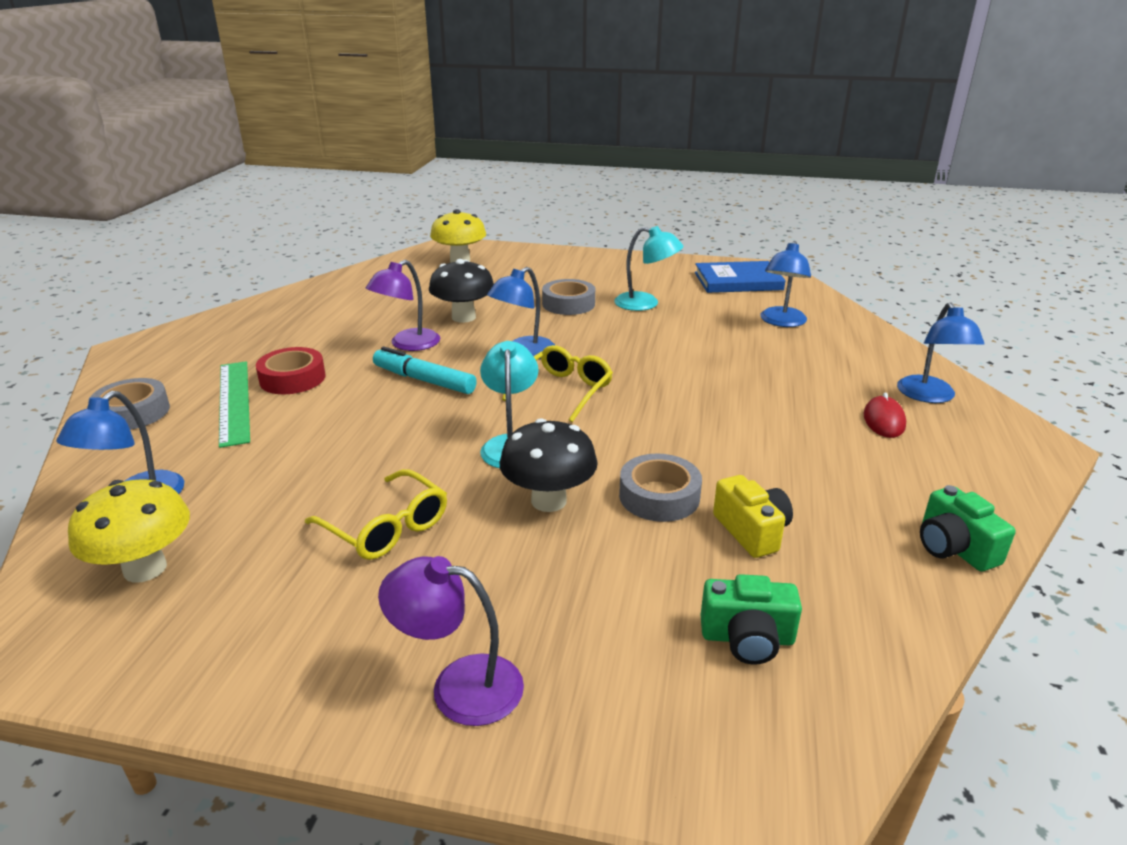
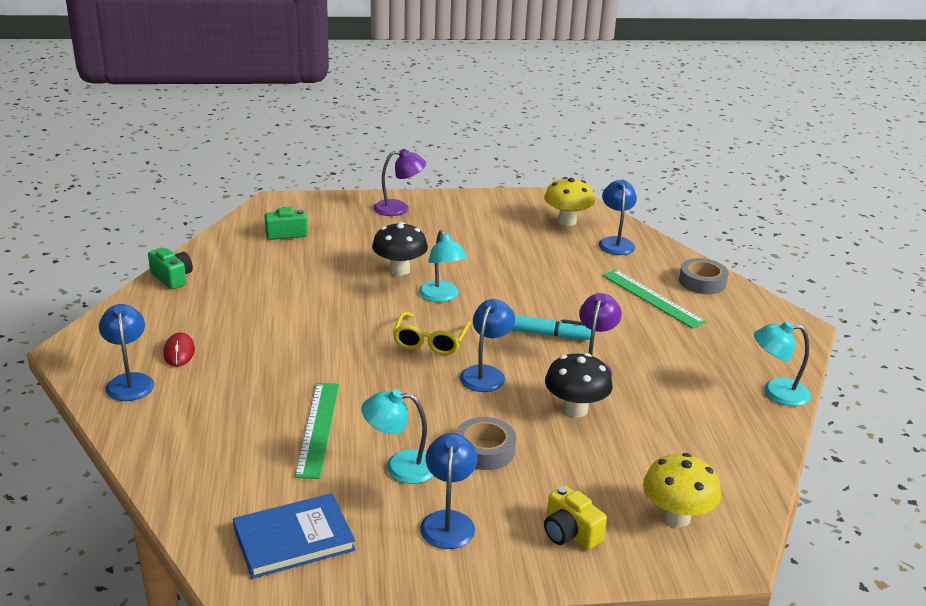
camera: 160 degrees right, 0 degrees up
(266, 306) = (776, 392): none -> turquoise lamp
(292, 378) = (639, 321): red tape -> none
(386, 527) = (475, 248): yellow glasses -> none
(659, 496) = (337, 280): grey tape -> none
(713, 333) = (318, 428): none -> green ruler
(751, 531) = (283, 271): yellow camera -> yellow camera (570, 533)
(781, 322) = (244, 460): blue lamp -> blue lamp (448, 521)

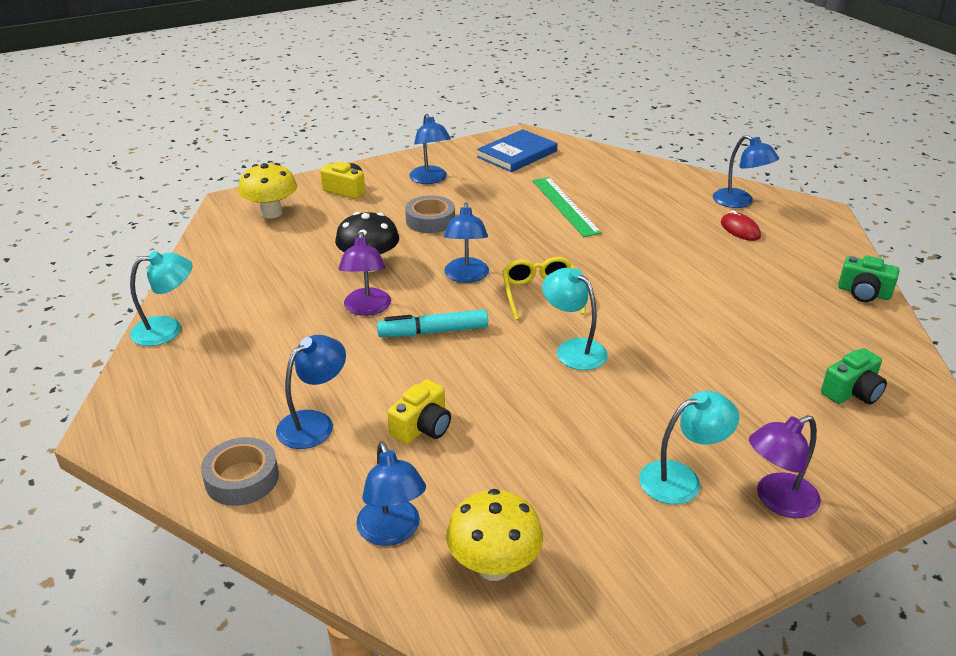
camera: 160 degrees right, 5 degrees up
(399, 270) = (654, 374): black mushroom -> none
(400, 466) = (484, 198): turquoise lamp -> turquoise lamp (681, 479)
(579, 280) = (422, 427): none -> yellow camera
(652, 298) = (314, 423): green ruler -> blue lamp

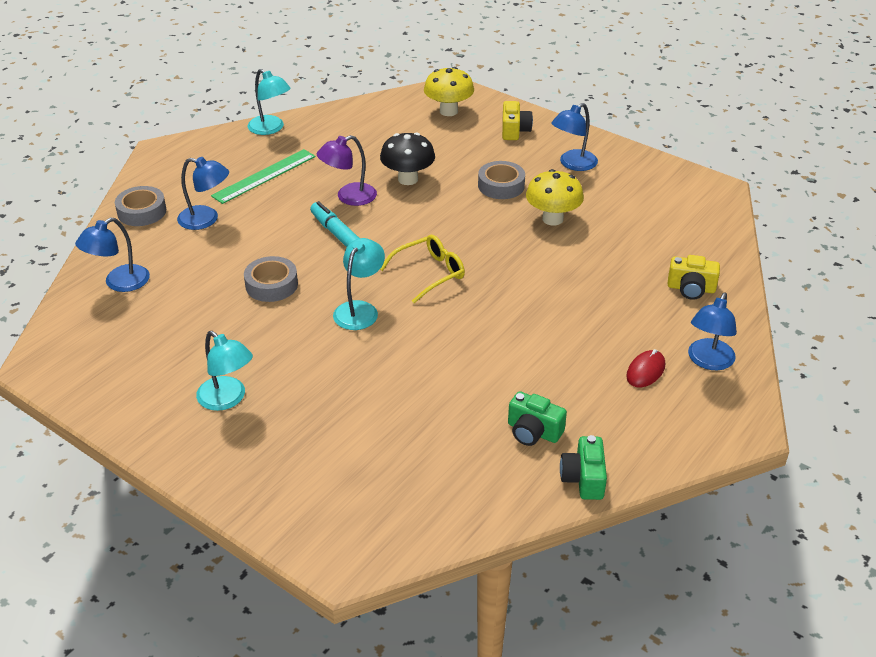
camera: 65 degrees right, 5 degrees up
(422, 427) = (225, 264): yellow camera -> yellow camera (691, 288)
(466, 276) = (427, 229): blue lamp -> none
(489, 399) = (271, 285): none -> grey tape
(494, 566) = (106, 332): yellow mushroom -> yellow mushroom (552, 219)
(517, 154) = (671, 196): blue book -> none
(565, 206) = (593, 250): green ruler -> green ruler (264, 176)
(777, 500) = (225, 455): purple lamp -> none
(852, 392) = (396, 485): green camera -> green camera (533, 431)

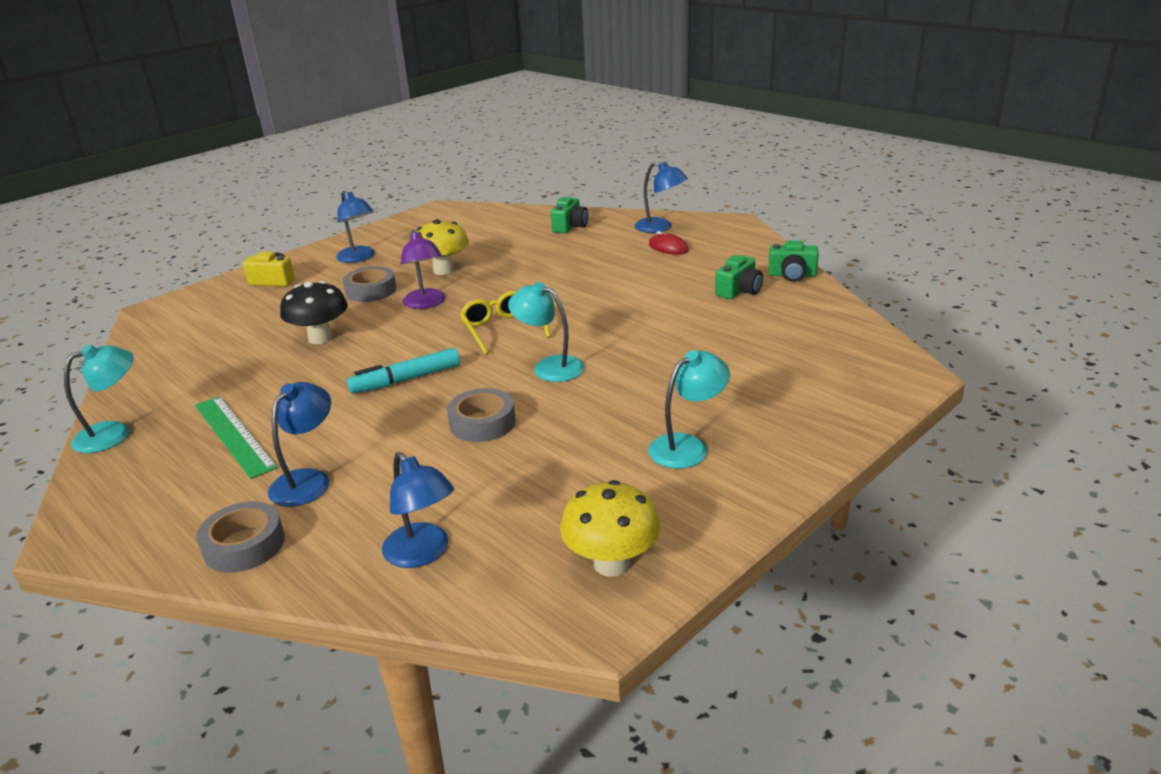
camera: 80 degrees left, 10 degrees down
(349, 197) = (330, 374): purple lamp -> purple lamp (426, 304)
(448, 111) = (199, 313): yellow mushroom -> yellow mushroom (611, 564)
(691, 288) = (570, 226): yellow camera -> green camera

